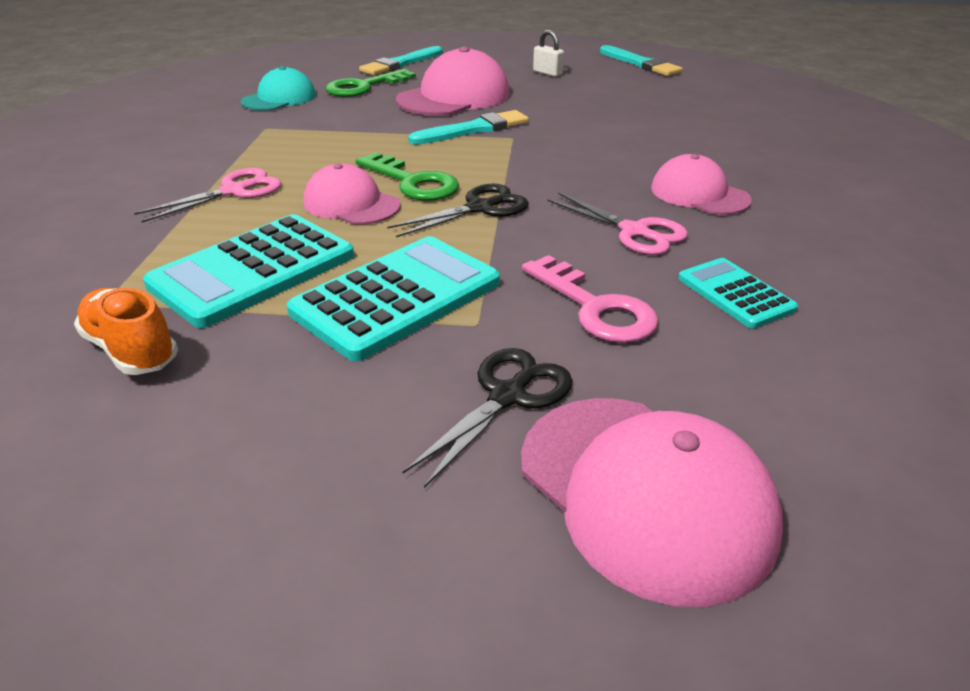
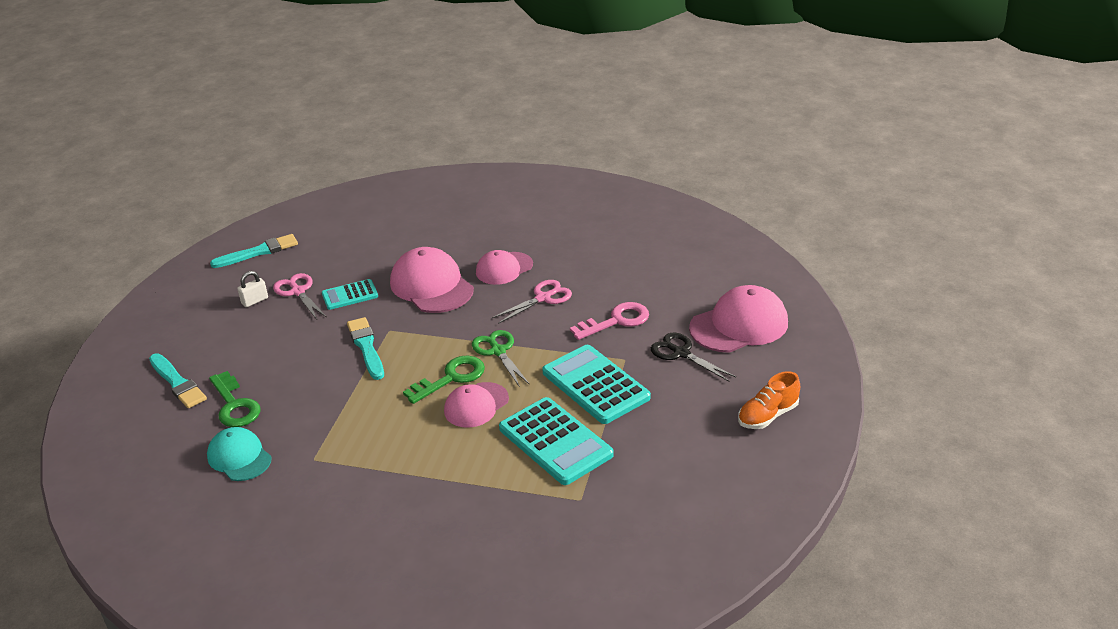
camera: 80 degrees left, 0 degrees up
(131, 350) = (631, 478): orange shoe -> orange shoe (767, 416)
(234, 191) = (438, 463): pink scissors -> pink scissors (298, 292)
(454, 97) = (289, 354): pink cap -> pink cap (431, 286)
(480, 208) = (498, 351): black scissors -> green scissors
(735, 294) = (611, 278): turquoise calculator -> turquoise calculator (350, 295)

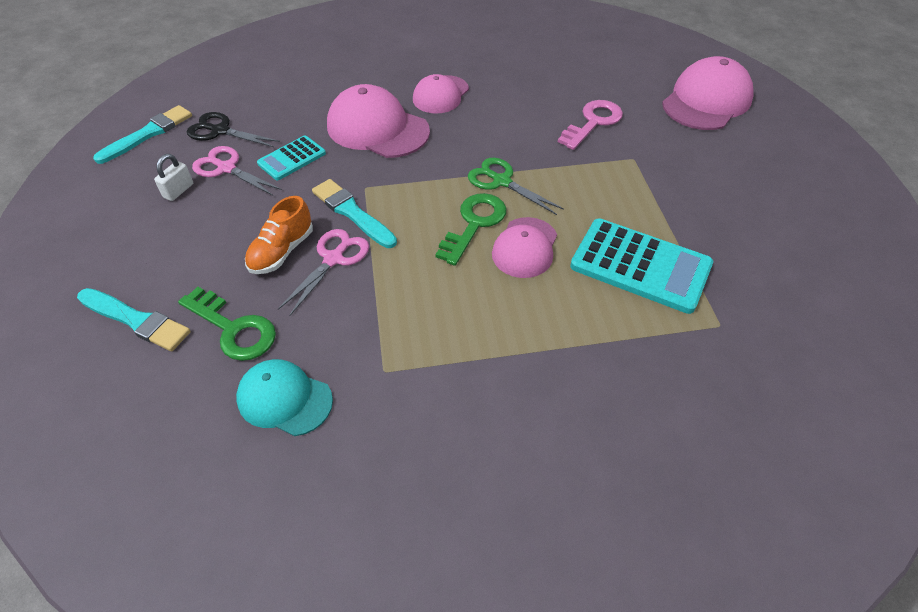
camera: 25 degrees left, 15 degrees up
(543, 298) = (503, 116): pink scissors -> pink scissors (334, 259)
(595, 385) = (628, 192): turquoise calculator -> none
(681, 353) = (680, 140): black scissors -> black scissors (220, 131)
(767, 416) = (810, 181): orange shoe -> orange shoe (282, 251)

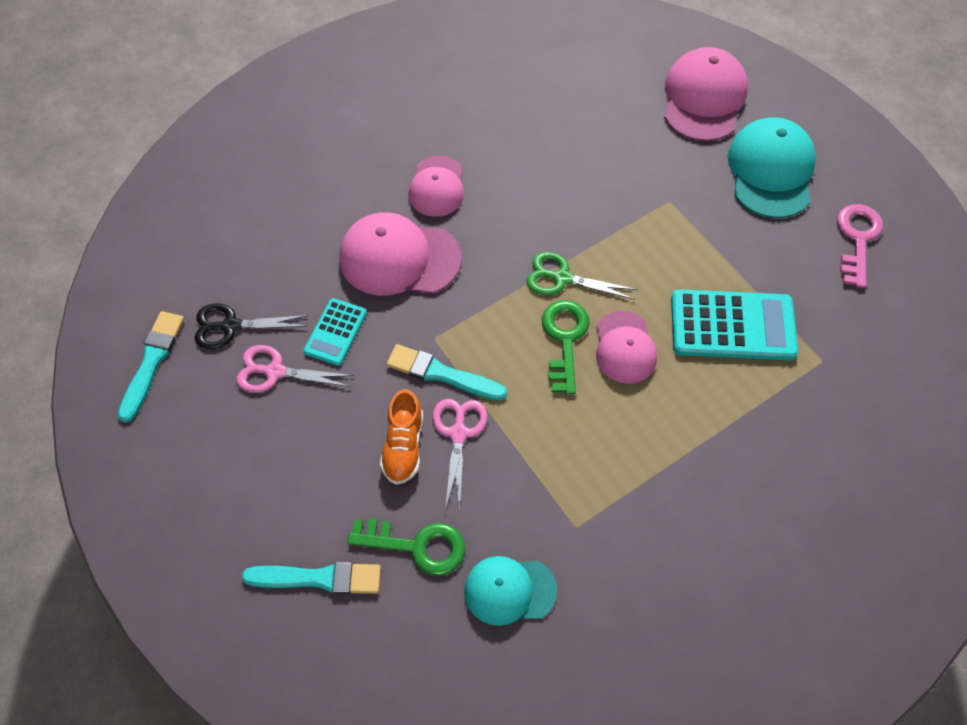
camera: 25 degrees left, 10 degrees up
(179, 191) = (245, 420): white padlock -> none
(593, 122) = (610, 168): pink key -> pink key (857, 239)
(744, 165) = (770, 171): none -> turquoise cap

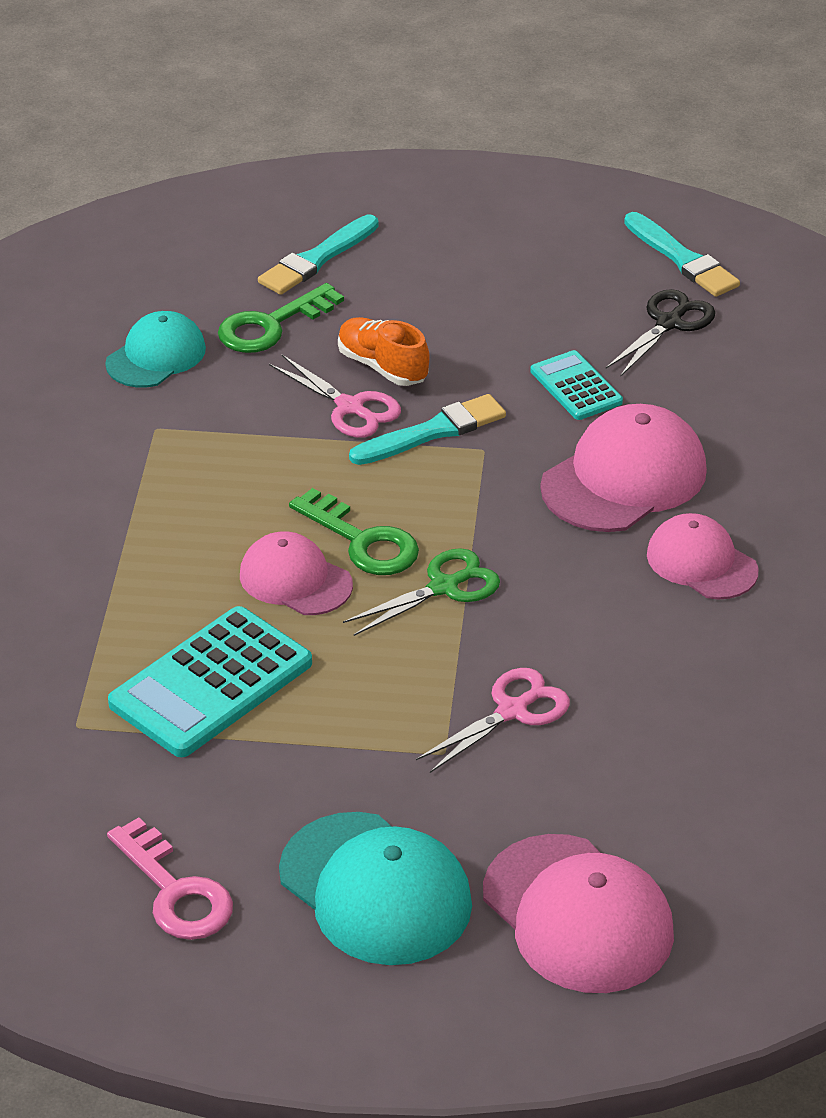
camera: 130 degrees right, 20 degrees down
(275, 372) = (574, 327): pink scissors -> pink scissors (512, 711)

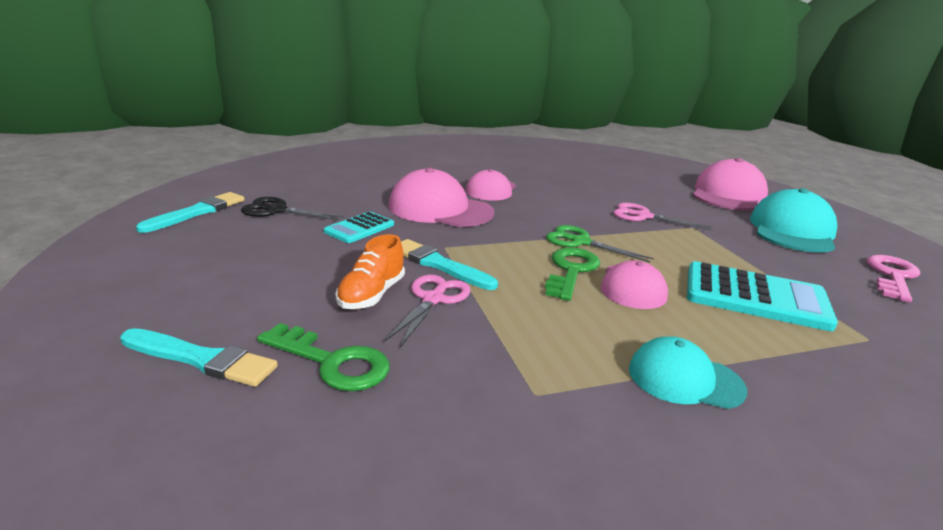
camera: 115 degrees left, 15 degrees down
(156, 356) = (420, 428): turquoise cap -> turquoise cap (685, 379)

